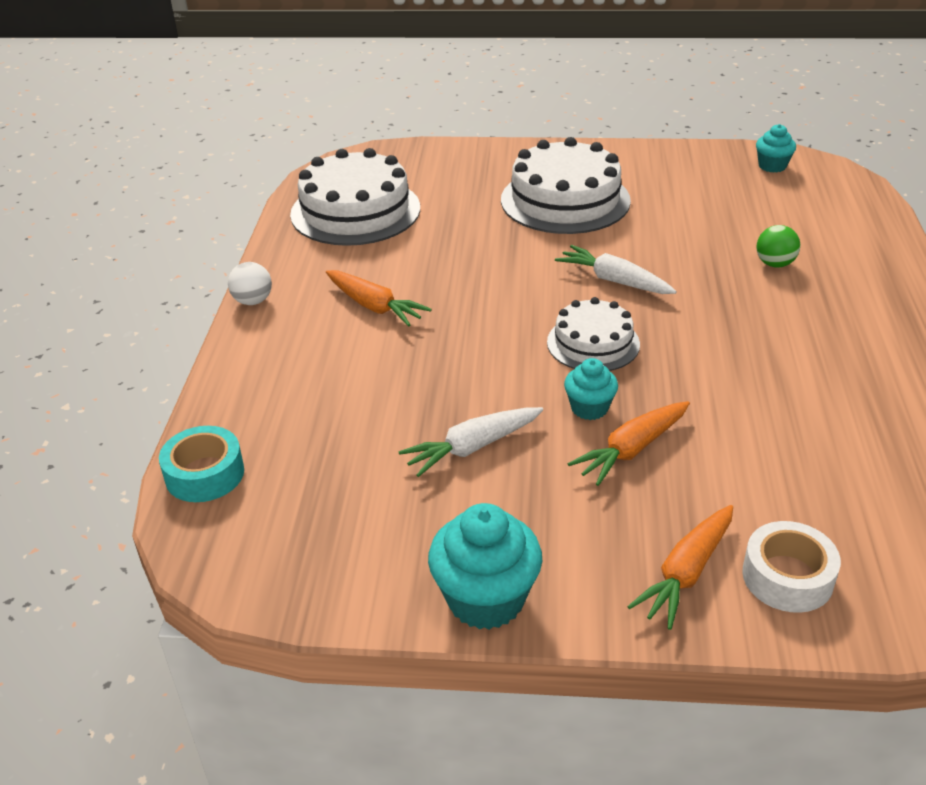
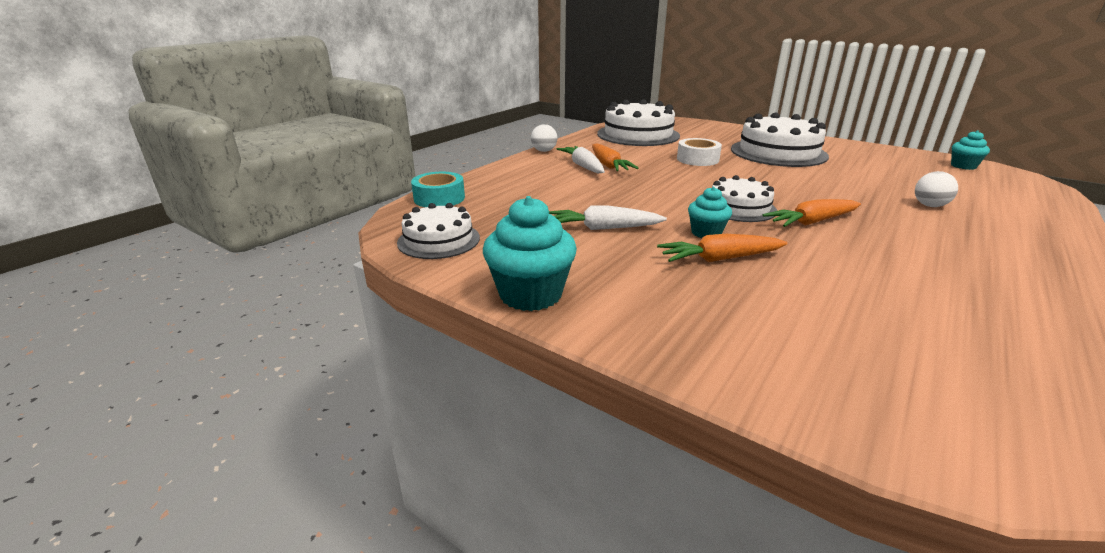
camera: 30 degrees right, 10 degrees down
(291, 558) = (439, 240): none -> white cake
(614, 280) = (782, 187): white carrot -> white carrot (583, 166)
(686, 573) = (700, 333): orange carrot -> orange carrot (811, 222)
(774, 264) = (929, 205): green ball -> white ball
(787, 577) = (797, 368): white tape -> white tape (697, 159)

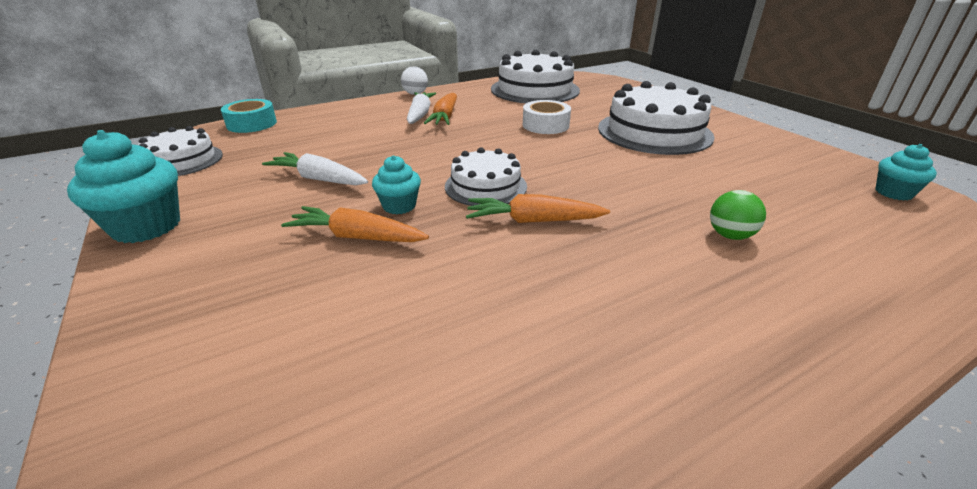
camera: 25 degrees right, 5 degrees up
(929, 205) = (730, 235): white ball -> green ball

